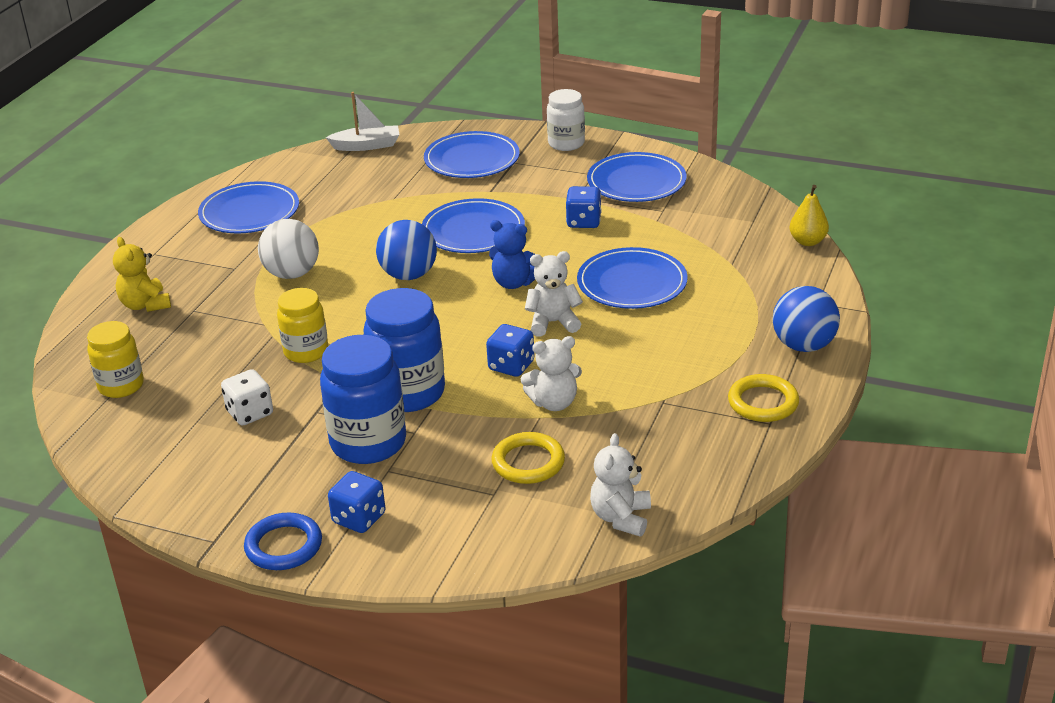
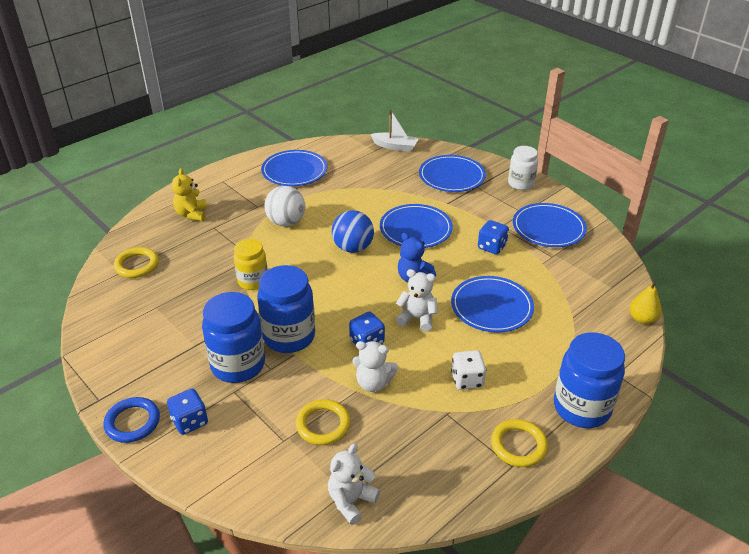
camera: 25 degrees right, 5 degrees up
(121, 386) = (137, 265): yellow jar -> yellow ring
(250, 413) = (189, 313): white dice -> white dice (467, 380)
(803, 346) = (581, 408): blue ball -> blue jar

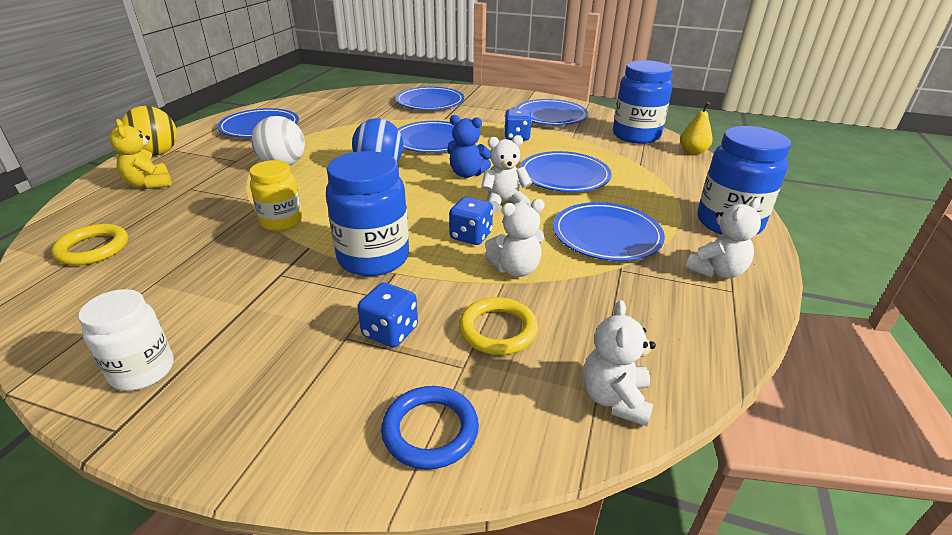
camera: 30 degrees left, 5 degrees down
(132, 422) = (202, 438): blue ring -> blue ring (430, 430)
(190, 421) = (304, 398): blue dice -> blue dice (390, 332)
(210, 182) = (157, 153): none -> yellow ball
(238, 365) = (328, 307): blue jar -> blue jar (636, 136)
(395, 146) = (355, 94): white boat -> none
(467, 380) = (606, 235): white dice -> blue plate
(518, 445) = (716, 271): yellow ring -> white teddy bear
(520, 184) = (496, 95): white jar -> white jar (143, 371)

